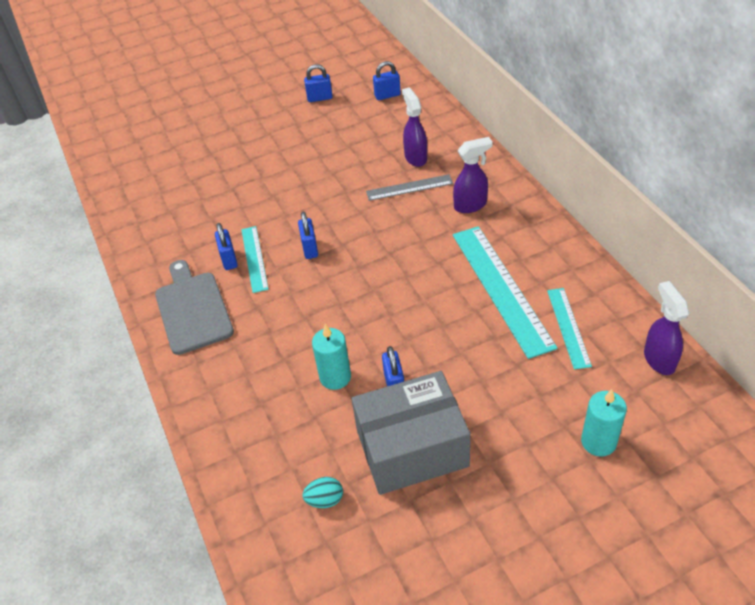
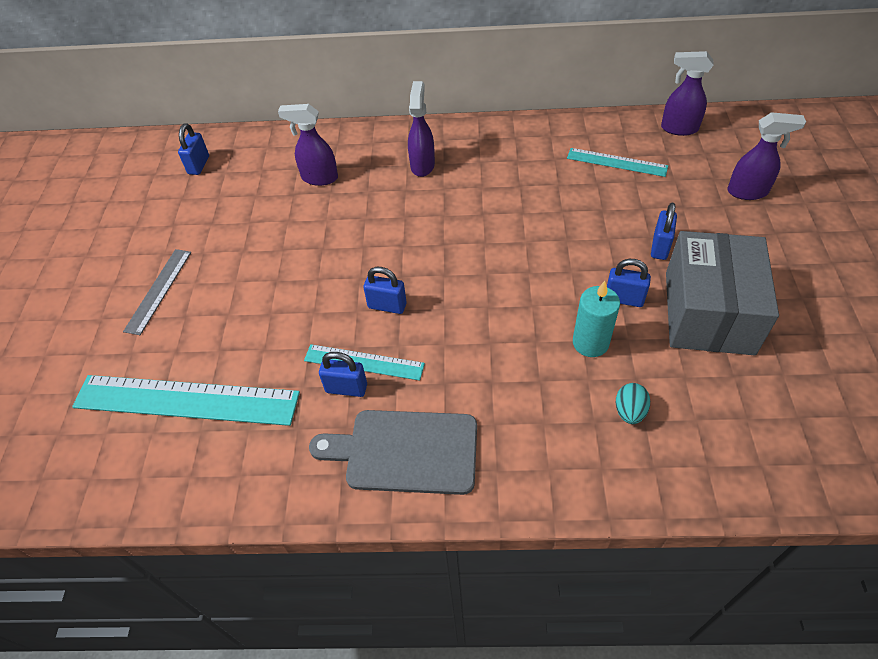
camera: 65 degrees left, 5 degrees up
(320, 98) = (140, 219): blue padlock -> blue padlock (660, 247)
(325, 500) = (747, 402): turquoise egg -> turquoise egg (629, 411)
(409, 187) = (360, 197): grey ruler -> grey ruler (158, 290)
(501, 288) = (545, 184): turquoise ruler -> turquoise ruler (186, 400)
(598, 442) = (748, 192): turquoise candle -> purple spray bottle

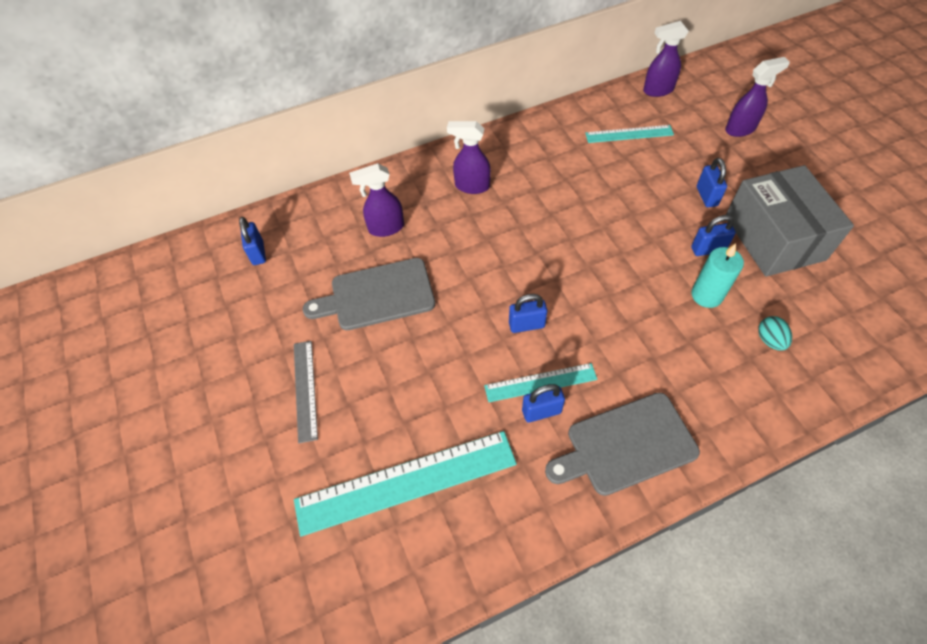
camera: 25 degrees left, 5 degrees up
(272, 233) = (377, 295): none -> grey cutting board
(422, 165) = (471, 186): purple spray bottle -> purple spray bottle turned 60 degrees counterclockwise

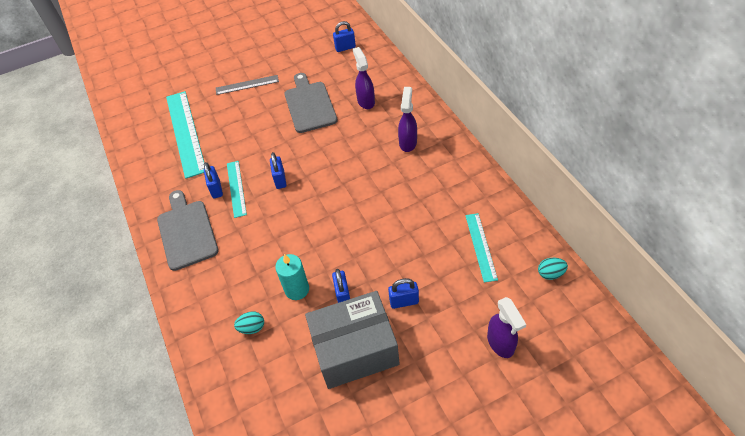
camera: 90 degrees right, 5 degrees down
(657, 90) = (550, 274): purple spray bottle -> turquoise egg

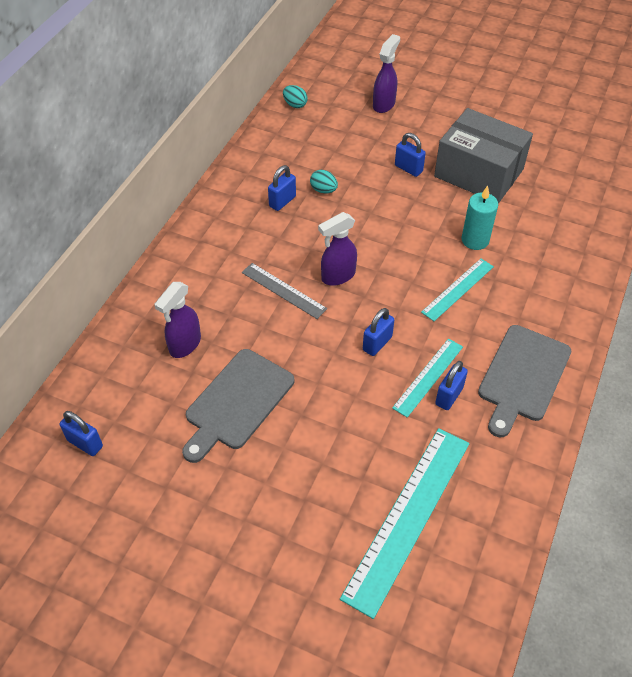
camera: 135 degrees left, 0 degrees up
(247, 85) = (257, 517): grey ruler -> grey ruler (283, 290)
(252, 328) = (539, 245): turquoise egg -> turquoise egg (323, 190)
(343, 295) = (445, 207): blue padlock -> blue padlock (282, 201)
(408, 142) = (223, 265): purple spray bottle -> purple spray bottle (337, 276)
(480, 246) = (307, 151): turquoise ruler -> turquoise ruler (458, 289)

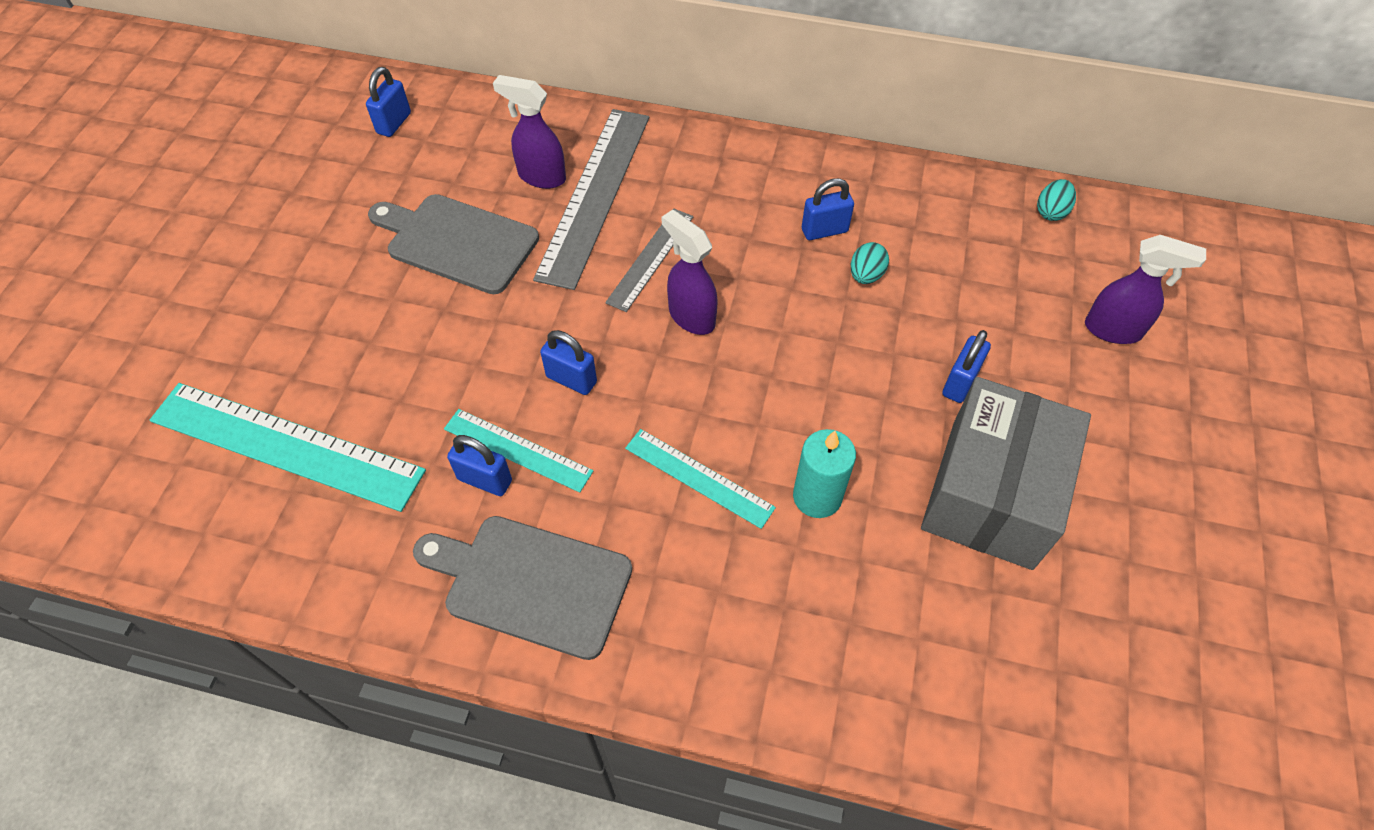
camera: 80 degrees right, 5 degrees up
(213, 314) = (595, 194): none -> grey ruler
(282, 201) = (824, 230): blue padlock -> blue padlock turned 45 degrees counterclockwise

